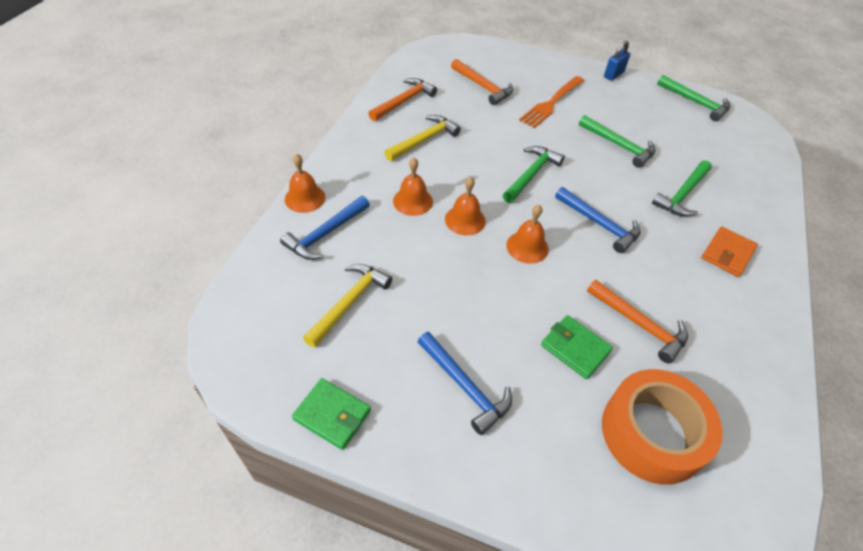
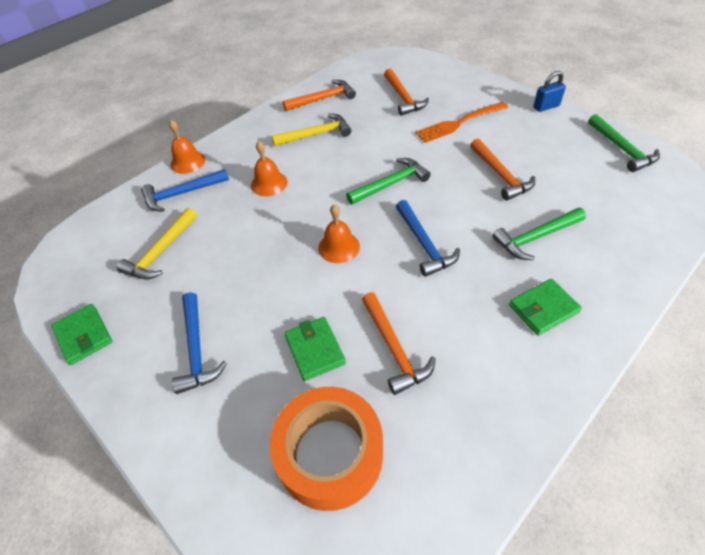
camera: 30 degrees right, 0 degrees up
(350, 302) = (160, 252): yellow hammer -> yellow hammer turned 150 degrees clockwise
(465, 220) = (301, 209): orange bell -> none
(619, 146) = (500, 175): green hammer -> orange hammer
(727, 254) = (543, 309): orange wallet -> green wallet

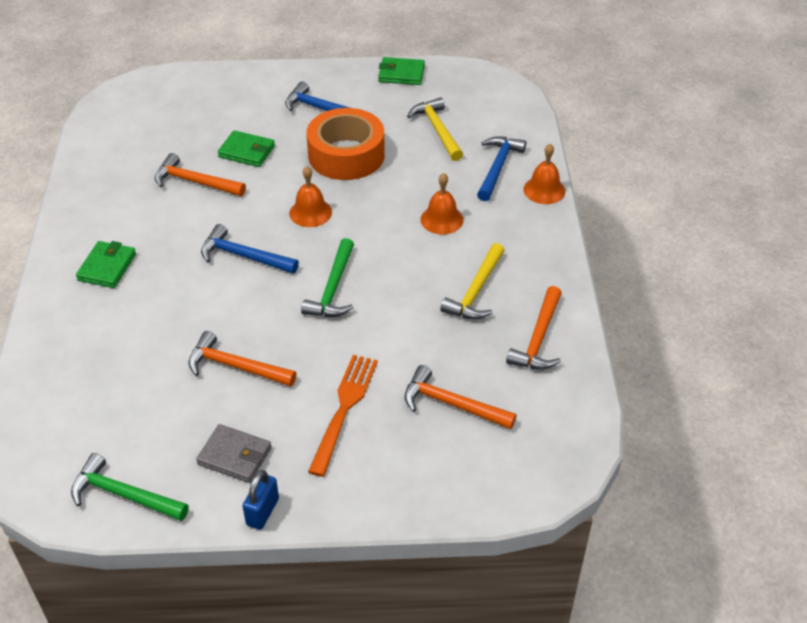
camera: 130 degrees right, 5 degrees down
(330, 453) = (182, 122): orange tape -> orange tape (346, 155)
(535, 237) = (152, 320): green hammer -> none
(541, 134) = (235, 456): none -> grey wallet

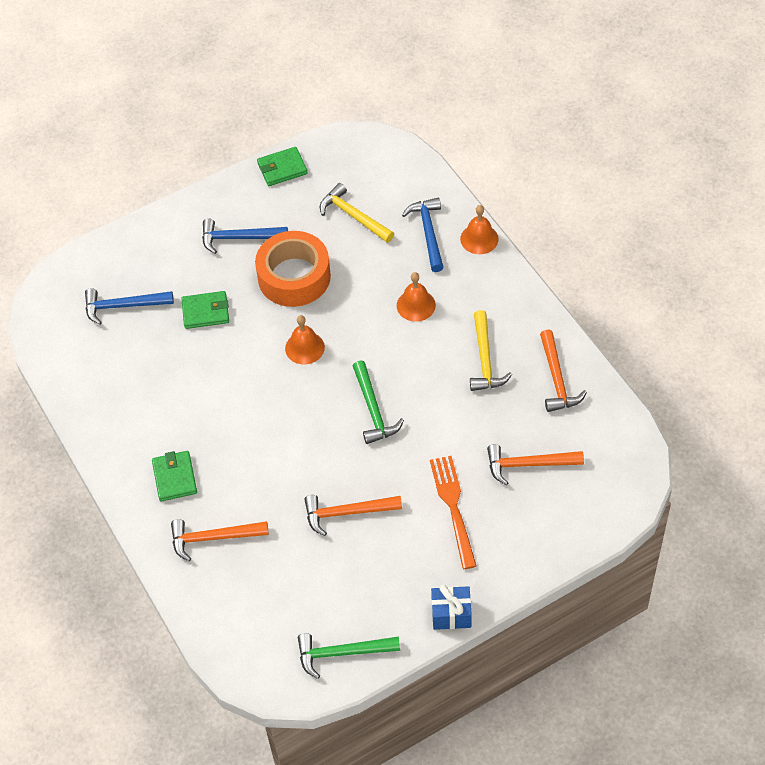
camera: 25 degrees left, 10 degrees up
(194, 182) = (183, 363): orange hammer -> orange hammer (213, 538)
(235, 456) = (400, 583): grey wallet -> none
(243, 256) = (280, 414): blue hammer -> blue hammer (122, 306)
(262, 512) = (451, 614): blue padlock -> blue gift

